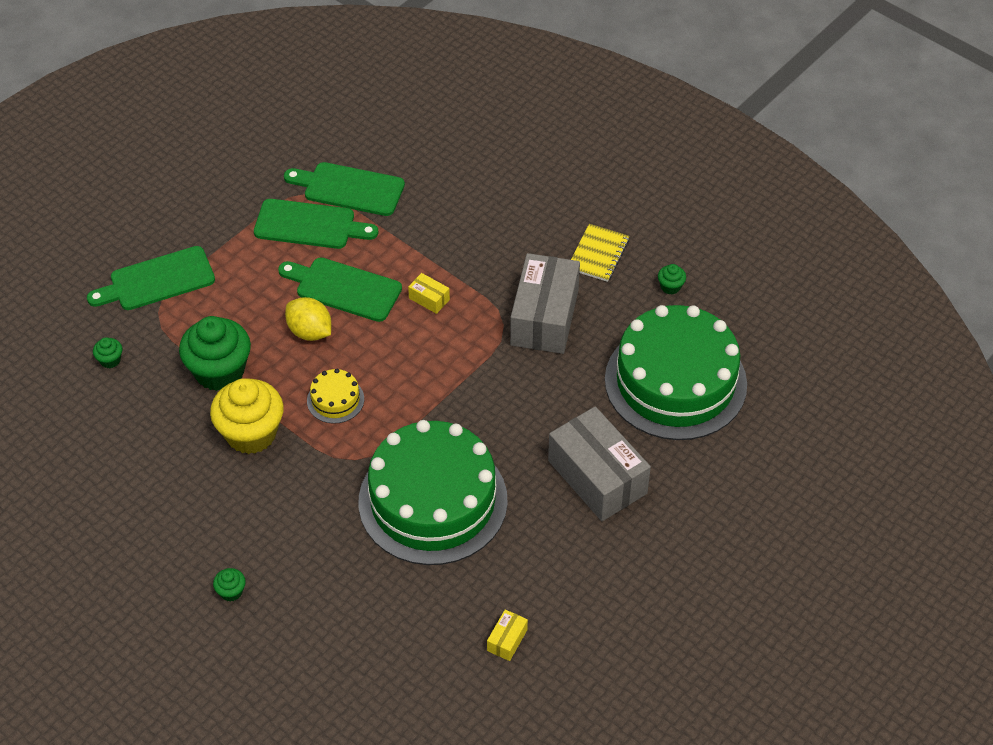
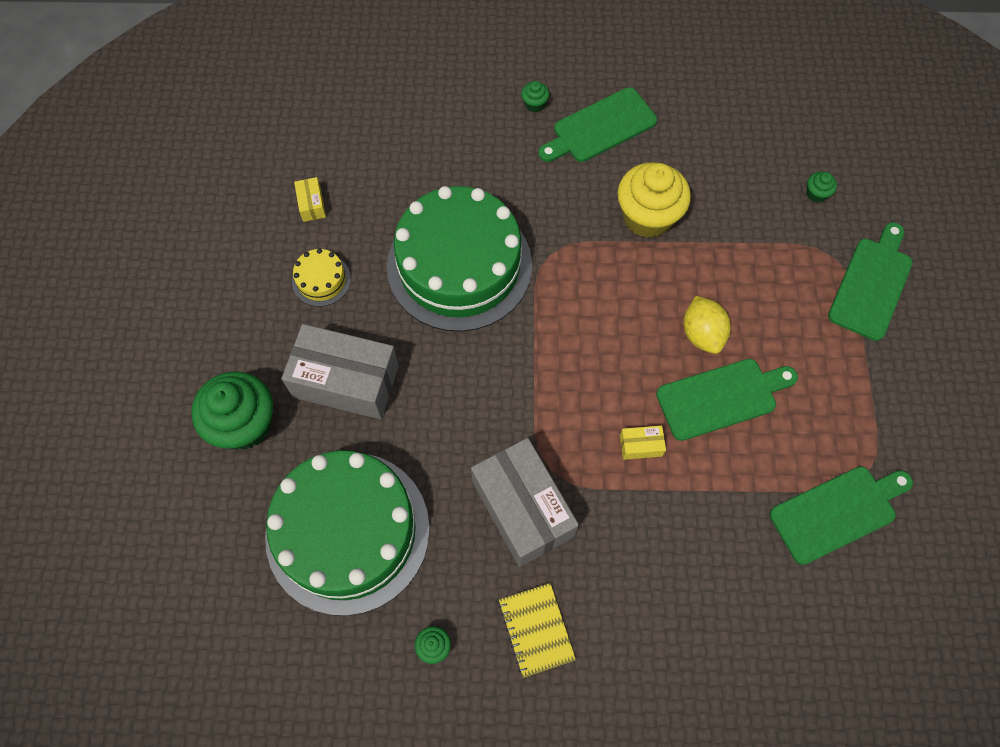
camera: 140 degrees right, 15 degrees up
(219, 371) = (728, 246): green cupcake -> green cupcake (244, 424)
(309, 225) = (823, 440): green cutting board -> green cutting board (600, 128)
(310, 332) = (702, 334): yellow lemon -> yellow lemon turned 75 degrees clockwise
(335, 400) = (616, 290): yellow cake -> yellow cake (321, 280)

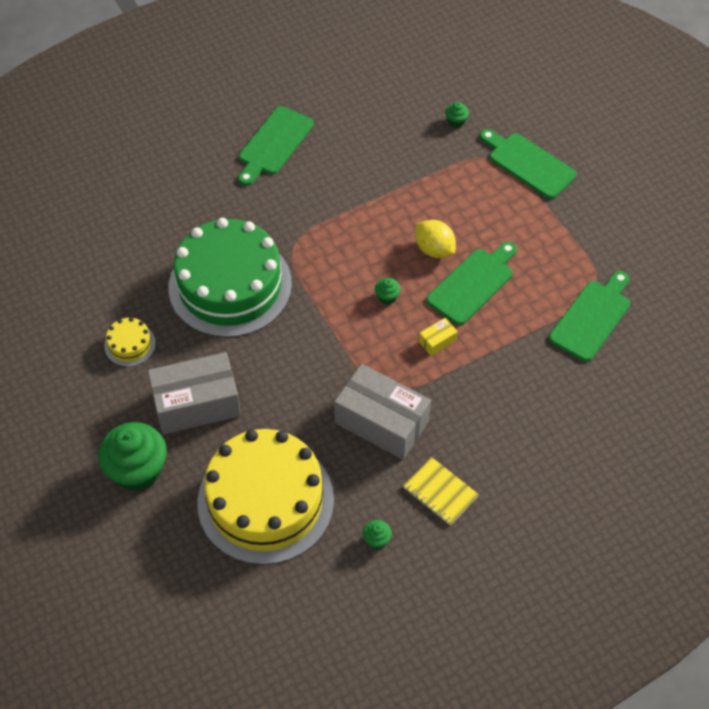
camera: 30 degrees left, 10 degrees down
(312, 204) = (86, 296): yellow box -> none
(347, 531) = (265, 501): green cake -> yellow cake
(534, 104) = (213, 149): green cupcake -> green cupcake (387, 297)
(647, 217) = (347, 189): yellow cupcake -> none
(871, 284) = (528, 164): green cutting board -> green cutting board turned 45 degrees counterclockwise

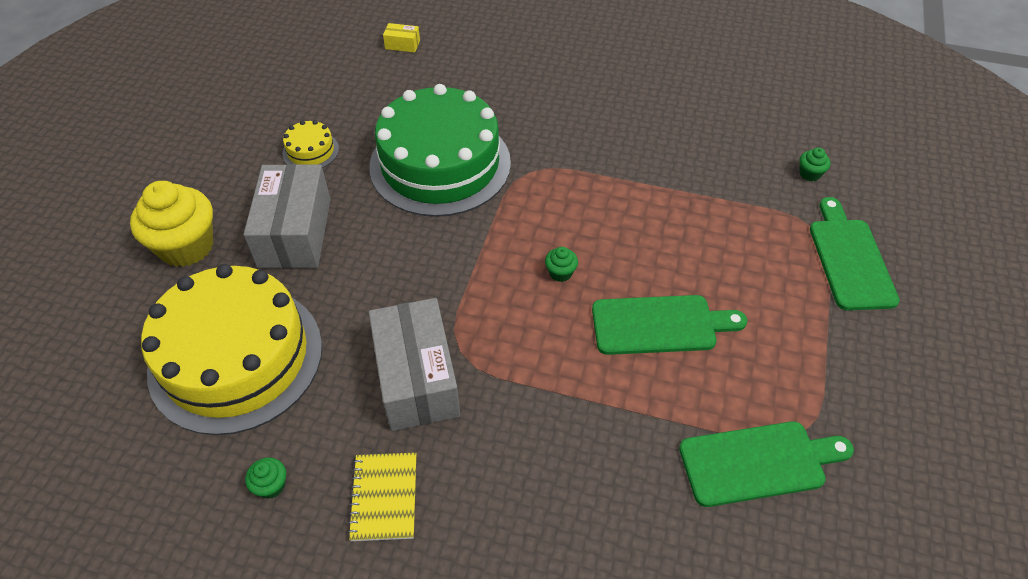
camera: 45 degrees right, 5 degrees down
(137, 470) = (186, 246): green cupcake -> yellow cupcake
(196, 404) = (295, 232): grey box -> grey box turned 60 degrees clockwise
(274, 144) = (612, 87): green cutting board -> none
(434, 249) = (657, 265): yellow lemon -> none
(437, 341) = (560, 349): yellow box -> yellow box (402, 45)

